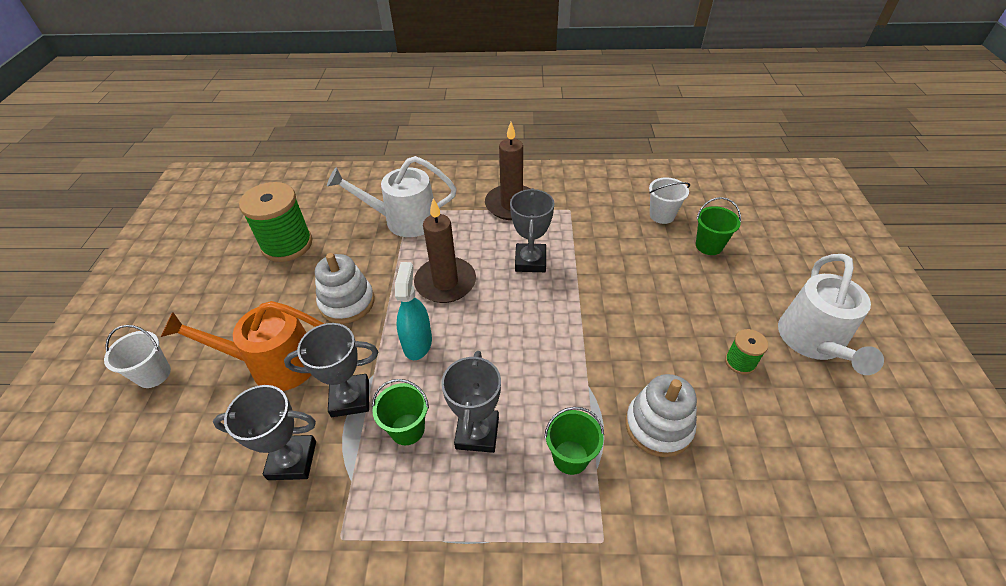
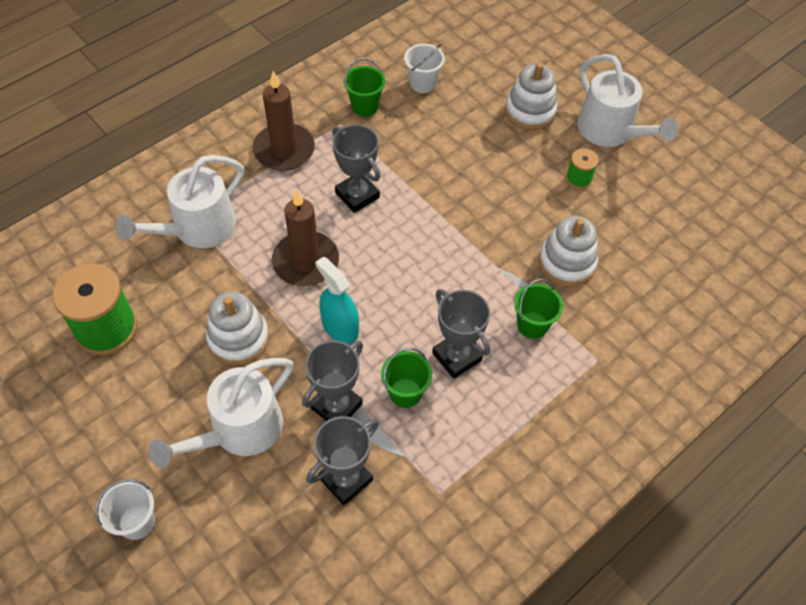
camera: 45 degrees left, 10 degrees up
(275, 364) = (239, 430): orange watering can -> white watering can
(709, 246) = (482, 92): green bucket -> green bucket (365, 106)
(741, 282) = (530, 111): none -> white stacking toy

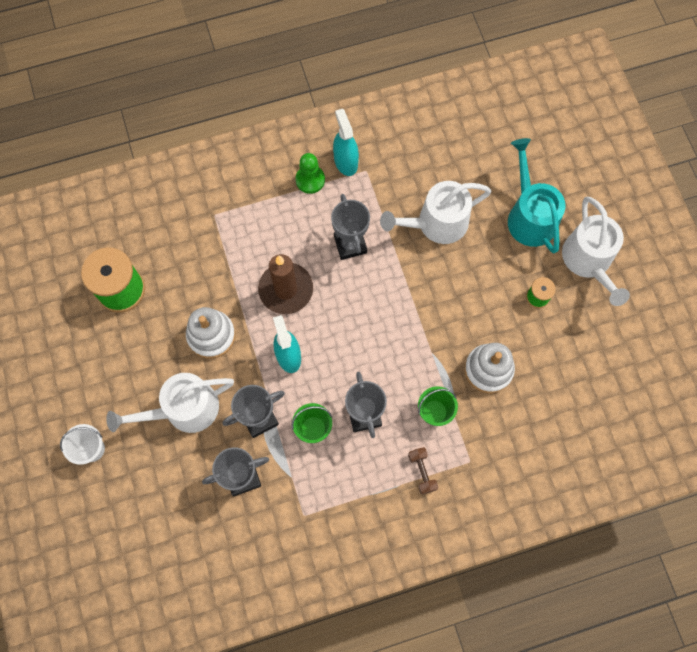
camera: 25 degrees right, 15 degrees up
(197, 228) = (216, 228): white watering can -> white watering can (436, 223)
(284, 150) = (310, 180): brown candle -> green pawn
(315, 122) = (345, 161): none -> turquoise spray bottle
(365, 106) = (393, 160): green bucket -> none
(423, 83) = (451, 155): white bucket -> none
(530, 111) = (529, 216): white stacking toy -> turquoise watering can
(551, 391) = (422, 472): none -> brown dumbbell

